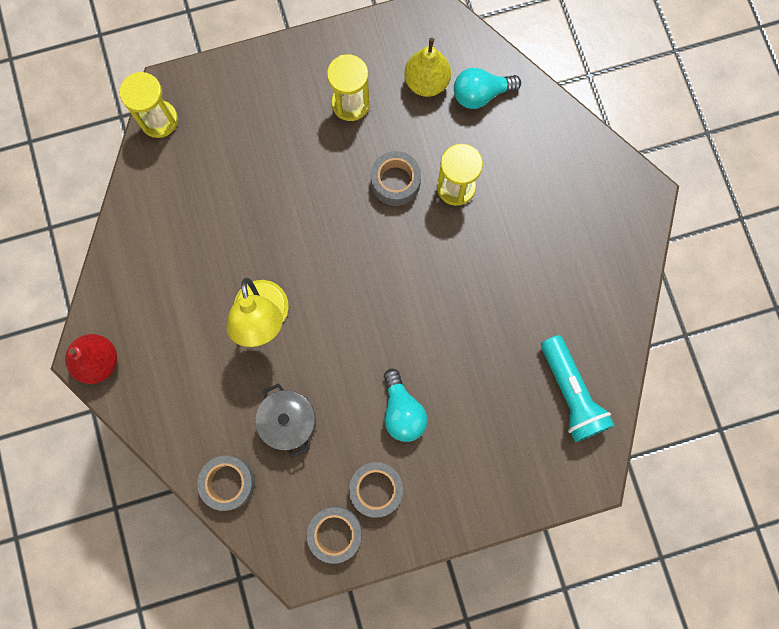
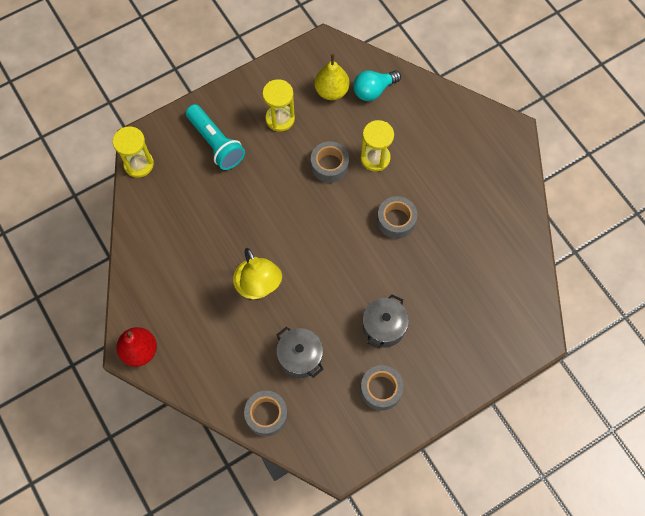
camera: 15 degrees left, 10 degrees down
(335, 533) = (359, 431): grey tape -> grey tape (396, 220)
(402, 411) = (383, 327): turquoise light bulb -> grey pot
(571, 393) = (504, 282): turquoise flashlight -> turquoise flashlight (216, 143)

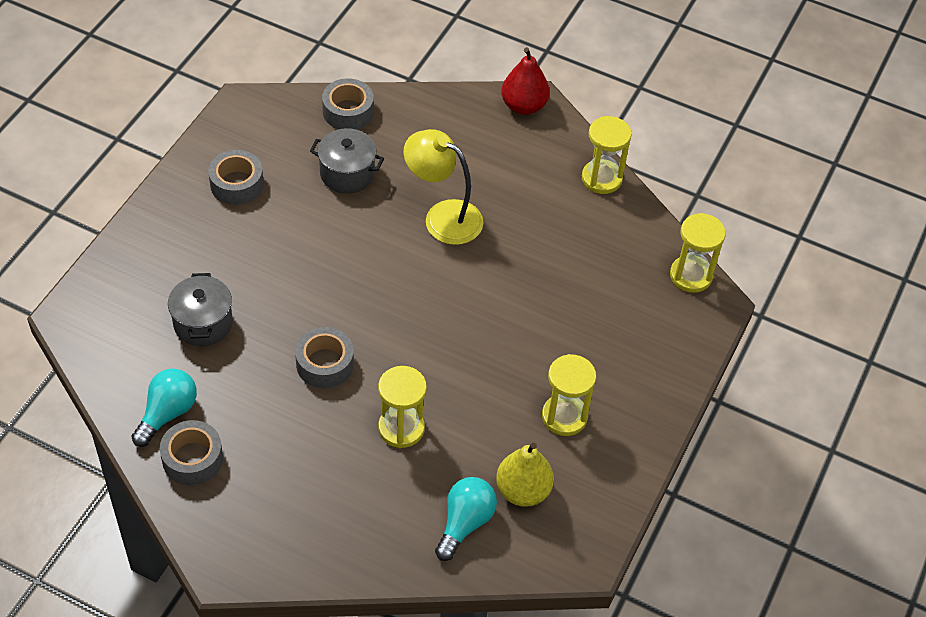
camera: 145 degrees right, 15 degrees down
(135, 261) = (601, 178): none -> yellow hourglass
(216, 143) = (620, 345): turquoise flashlight -> none
(329, 165) = (455, 389): grey tape -> grey tape (192, 459)
(383, 327) = (269, 242): grey pot -> grey pot (203, 323)
(505, 236) = (167, 413): none -> turquoise light bulb

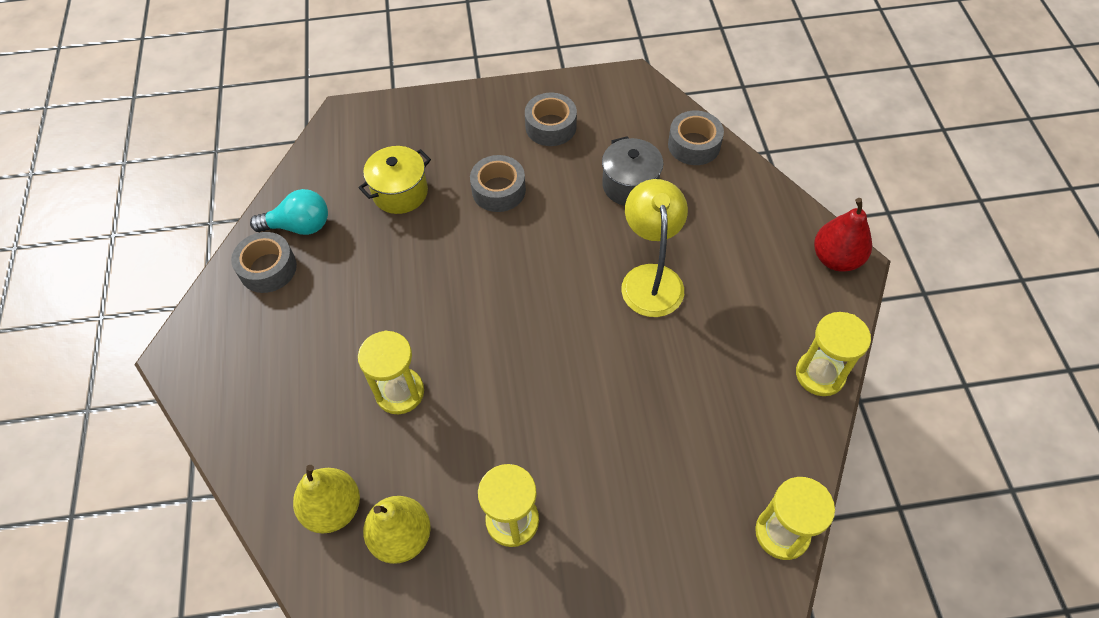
camera: 60 degrees right, 5 degrees up
(203, 323) = (400, 192): grey pot -> yellow pot
(325, 364) = (424, 295): grey tape -> grey tape (498, 190)
(465, 523) = (333, 508): turquoise light bulb -> yellow pear

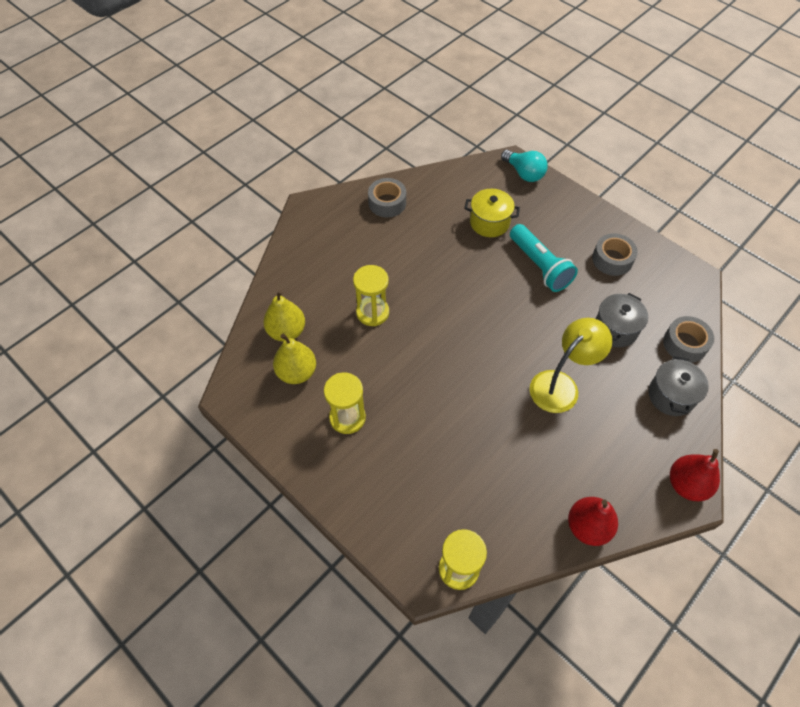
camera: 50 degrees right, 0 degrees up
(299, 226) = (424, 196): turquoise light bulb -> turquoise light bulb (524, 173)
(498, 190) = (540, 266): grey tape -> turquoise flashlight
(738, 198) = (671, 396): none -> grey pot
(820, 374) = (587, 527): yellow hourglass -> red pear

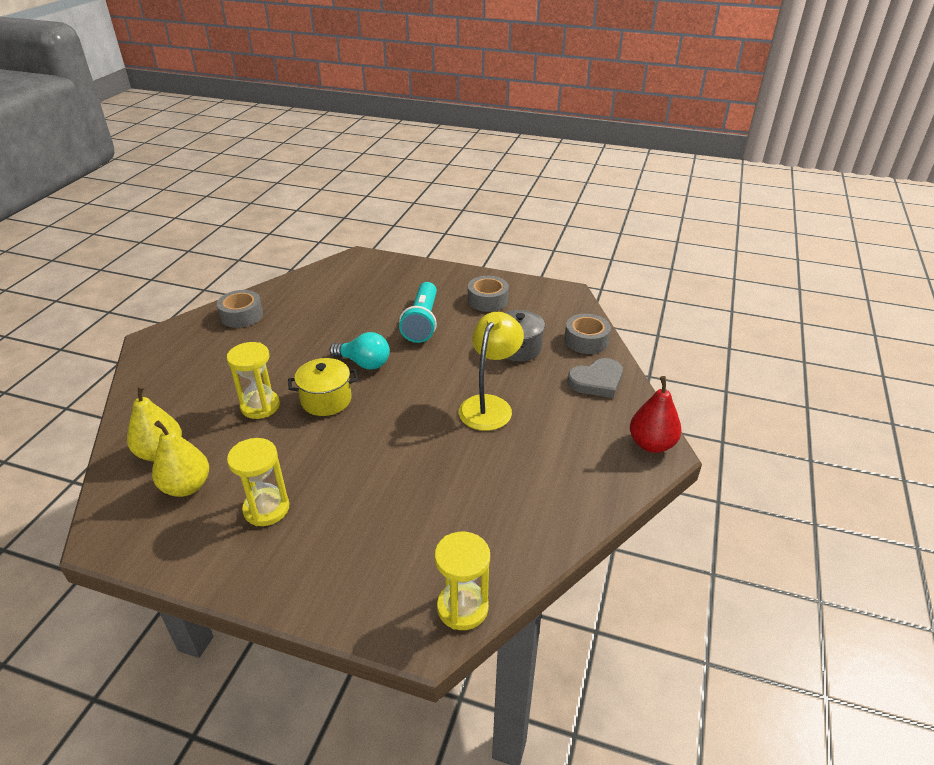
camera: 25 degrees left, 20 degrees down
(489, 222) = (356, 304): yellow pot -> yellow pot (326, 400)
(524, 173) = (374, 262): turquoise light bulb -> turquoise light bulb (364, 363)
(540, 266) = (422, 322): turquoise flashlight -> turquoise flashlight turned 60 degrees clockwise
(587, 527) = (579, 513): red pear -> none
(671, 396) = (596, 381): grey pot -> grey heart

